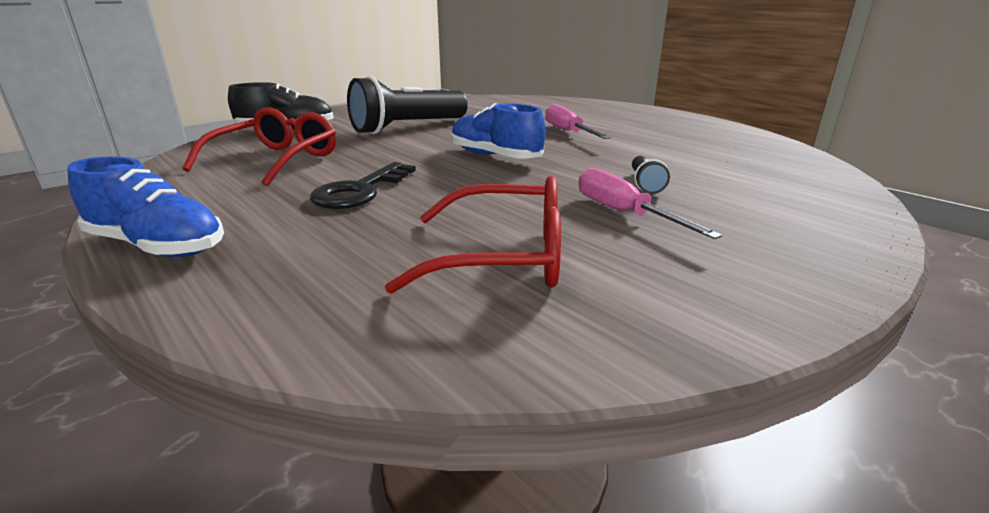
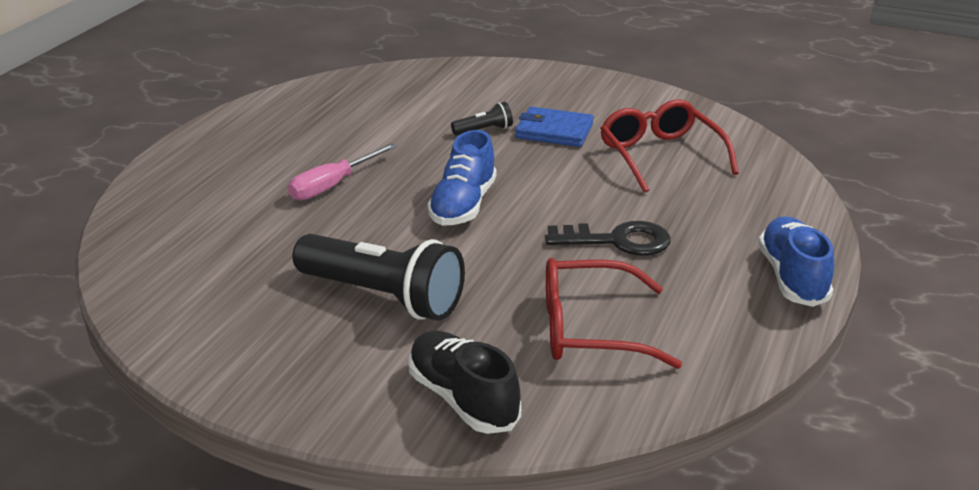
camera: 115 degrees left, 5 degrees up
(624, 213) = (554, 131): pink screwdriver -> blue wallet

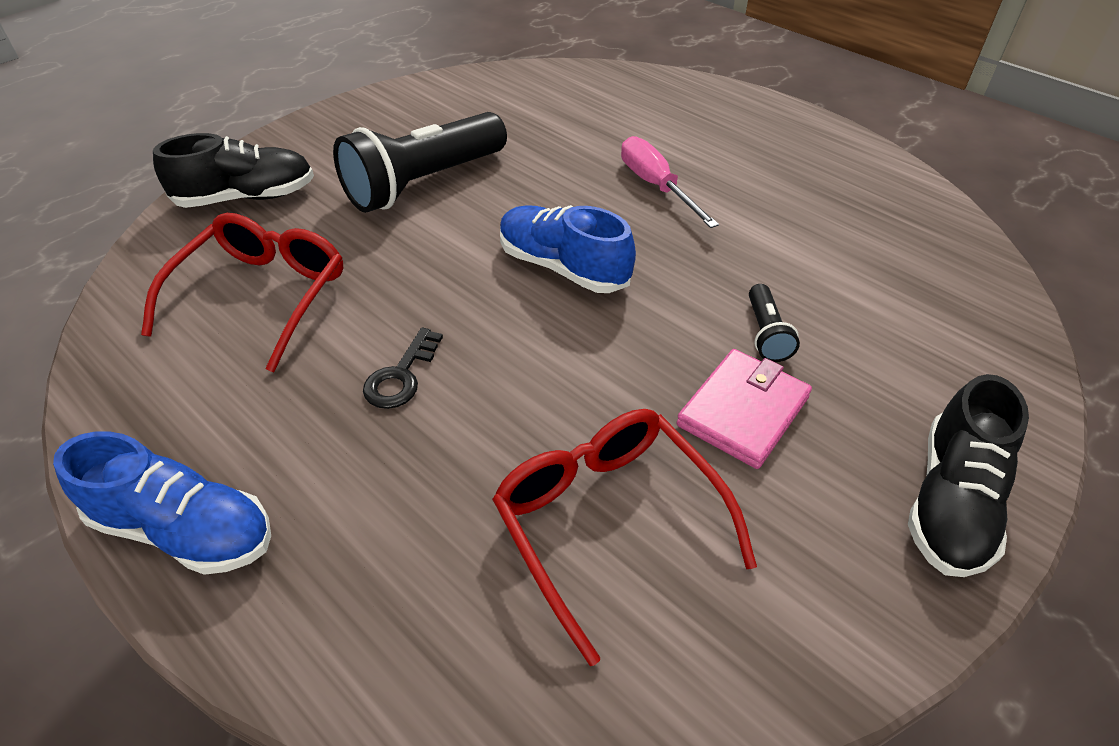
camera: 110 degrees right, 15 degrees up
(554, 131) = (743, 411): blue wallet -> pink wallet
(571, 82) = (951, 502): none -> black shoe
(618, 241) = (401, 376): black key -> black key, size x0.65
(660, 156) = (608, 522): red glasses -> red glasses turned 120 degrees counterclockwise

